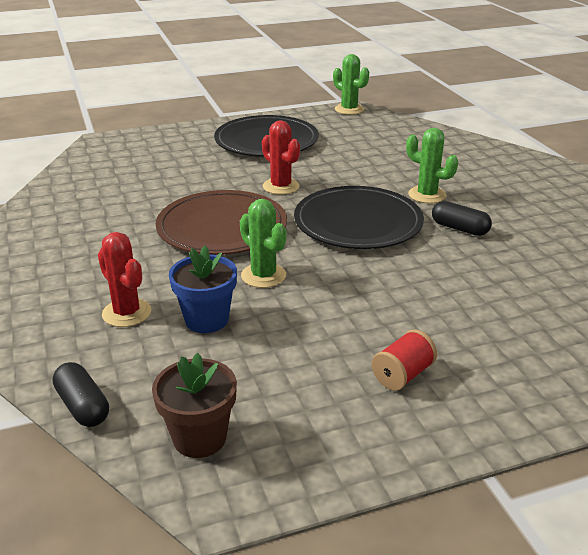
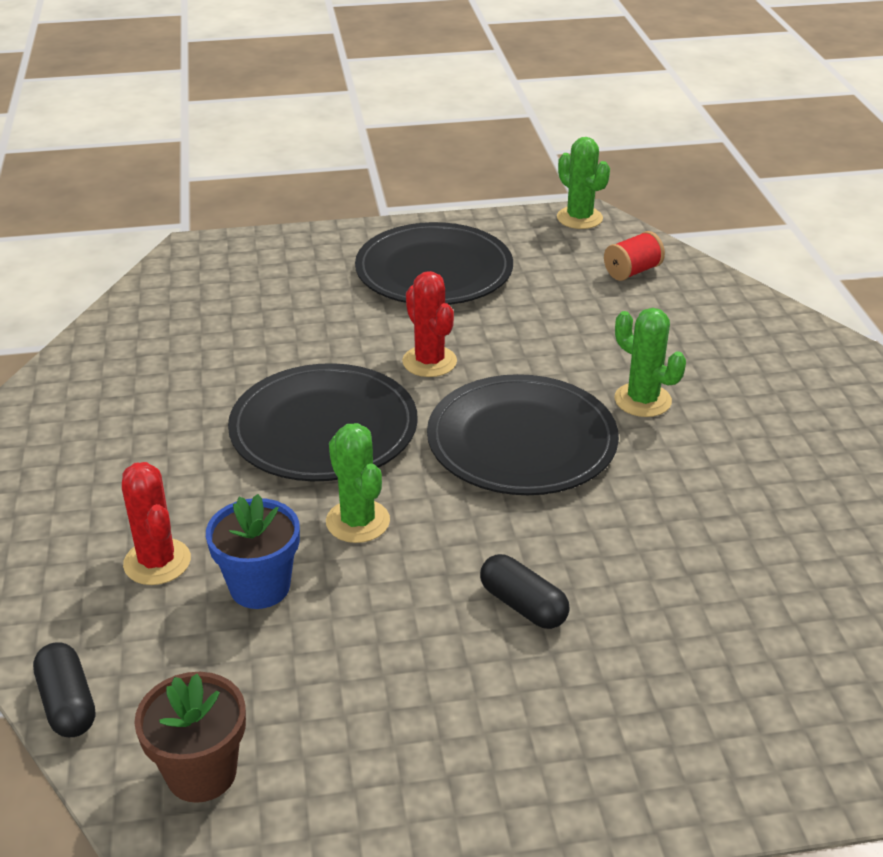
camera: 10 degrees right, 5 degrees up
(222, 227) = (324, 428): brown plate -> black plate
(402, 375) = (498, 713): red spool -> red spool (632, 271)
(459, 229) = (669, 469): black capsule -> black capsule (523, 605)

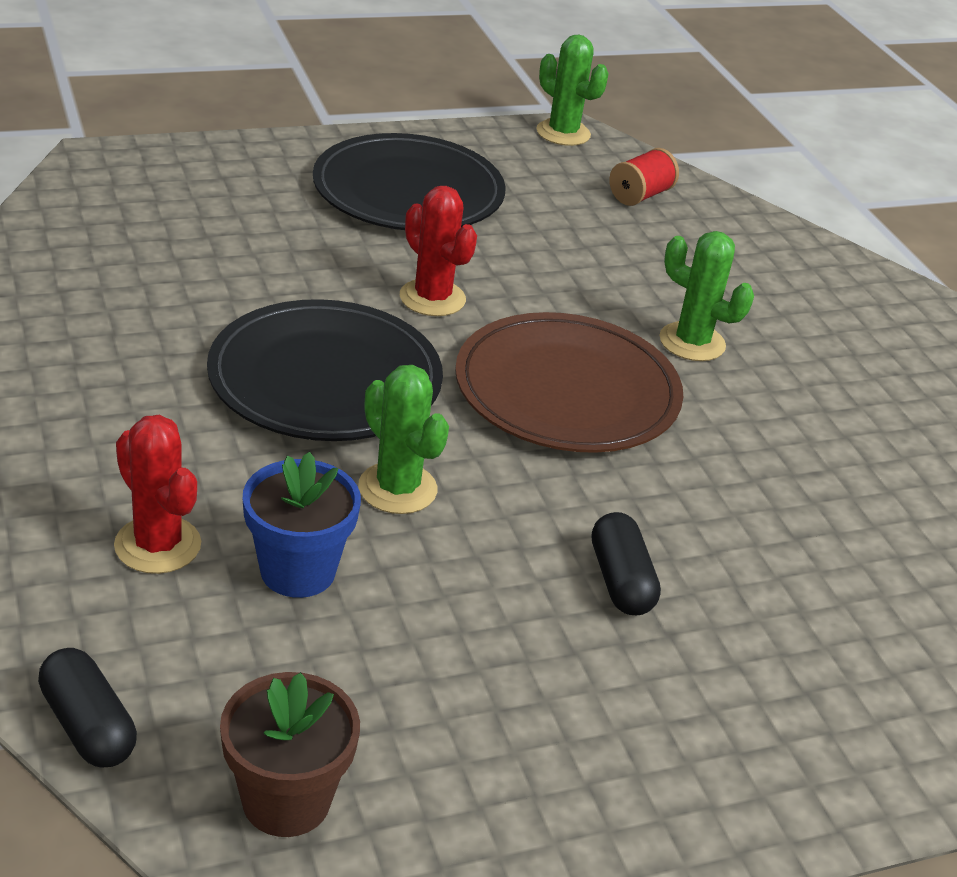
camera: 15 degrees left, 0 degrees up
(522, 441) = (567, 390): black plate -> brown plate
(523, 605) = (620, 580): black capsule -> black capsule turned 45 degrees clockwise

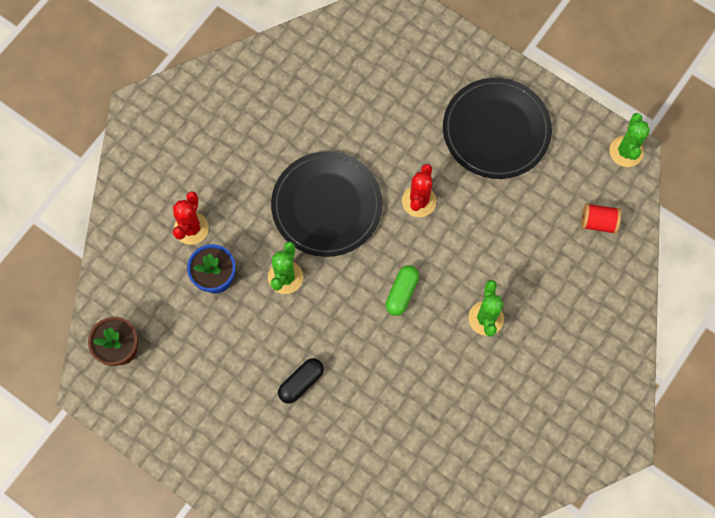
camera: 60 degrees right, 35 degrees up
(88, 725) = (104, 275): black capsule -> none
(567, 390) = (402, 293): brown plate -> green capsule

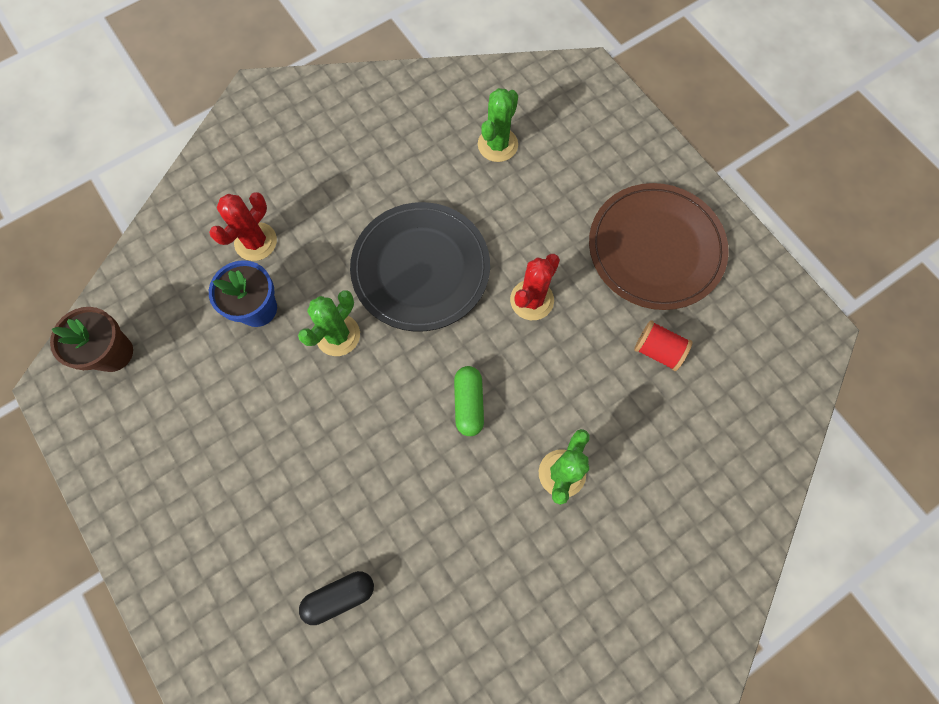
camera: 20 degrees right, 0 degrees up
(301, 382) = (302, 471): black capsule -> black capsule (339, 596)
(402, 293) = (469, 403): green capsule -> green capsule turned 45 degrees counterclockwise
(496, 130) = (655, 248): black plate -> brown plate
(598, 222) = (747, 402): red spool -> red spool (658, 350)
(626, 151) = (810, 326): green cactus -> green cactus (497, 145)

